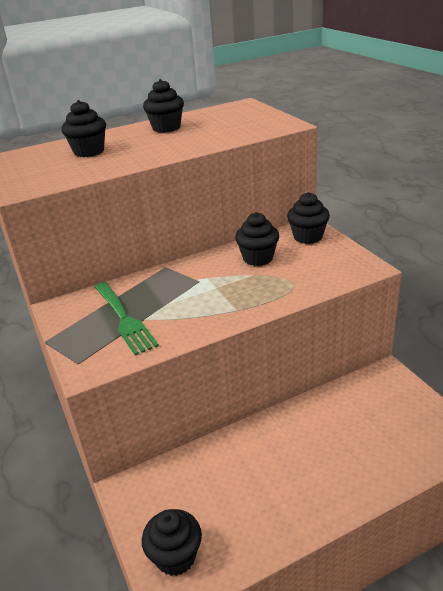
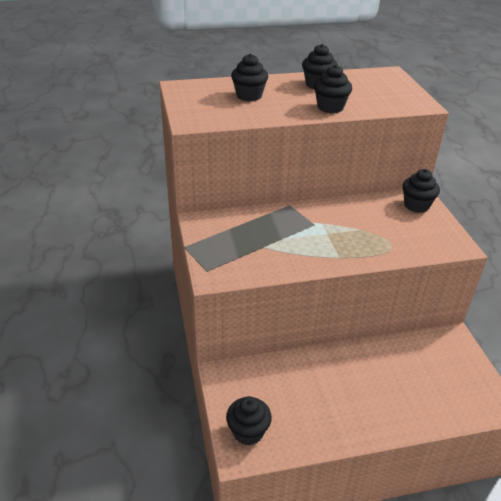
camera: 10 degrees right, 5 degrees up
(124, 319) = (248, 243): green fork -> none
(258, 258) = (368, 215): black cupcake -> black cupcake (330, 107)

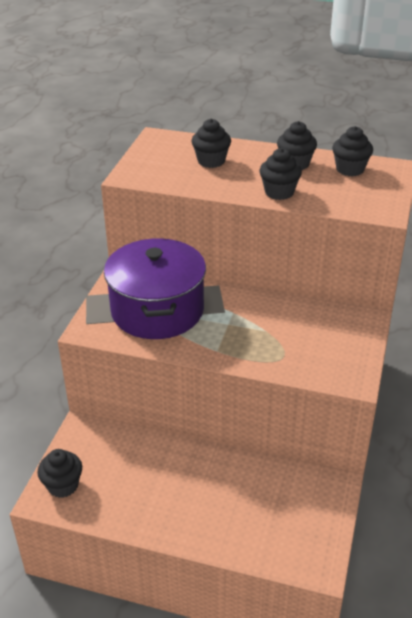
camera: 30 degrees right, 0 degrees up
(259, 240) = (157, 310): none -> purple pot
(416, 205) = (353, 325): black cupcake -> black cupcake (350, 169)

